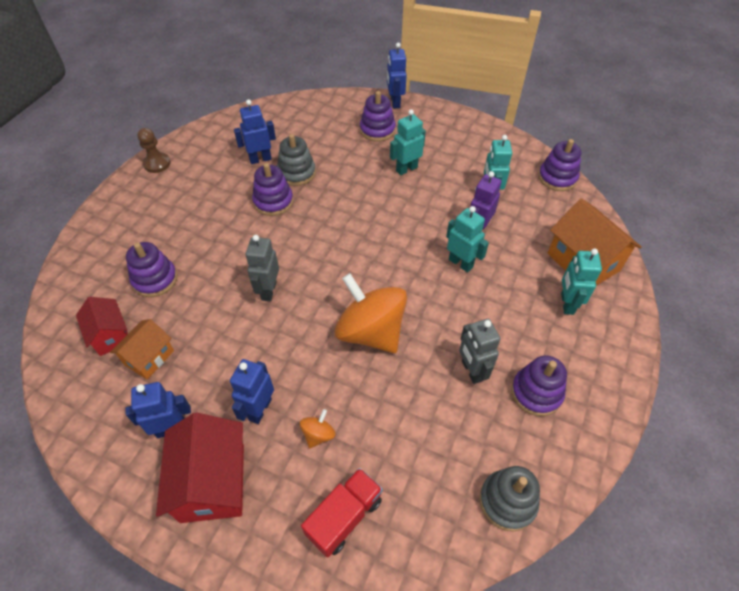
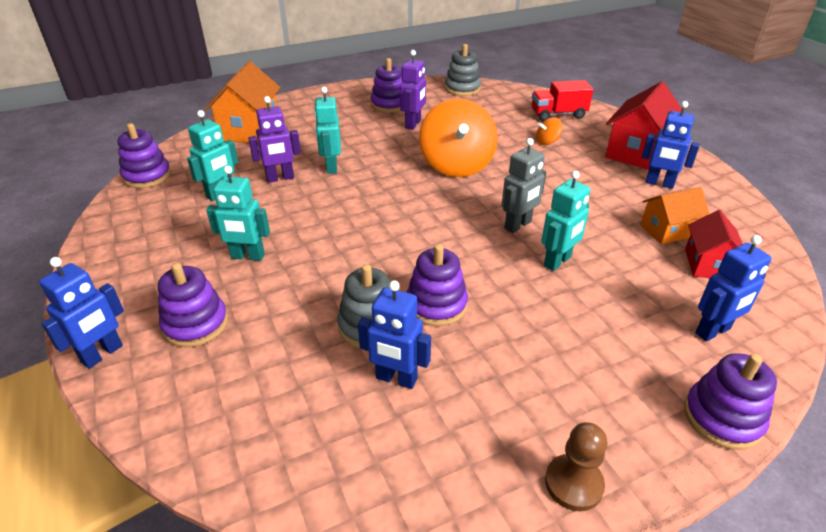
camera: 140 degrees left, 15 degrees down
(155, 279) = (640, 292): purple stacking toy -> purple stacking toy (722, 418)
(260, 409) = (581, 166): blue robot -> blue robot (713, 331)
(471, 371) = (413, 124): grey robot -> purple robot
(566, 304) = (302, 121): turquoise robot -> turquoise robot (557, 262)

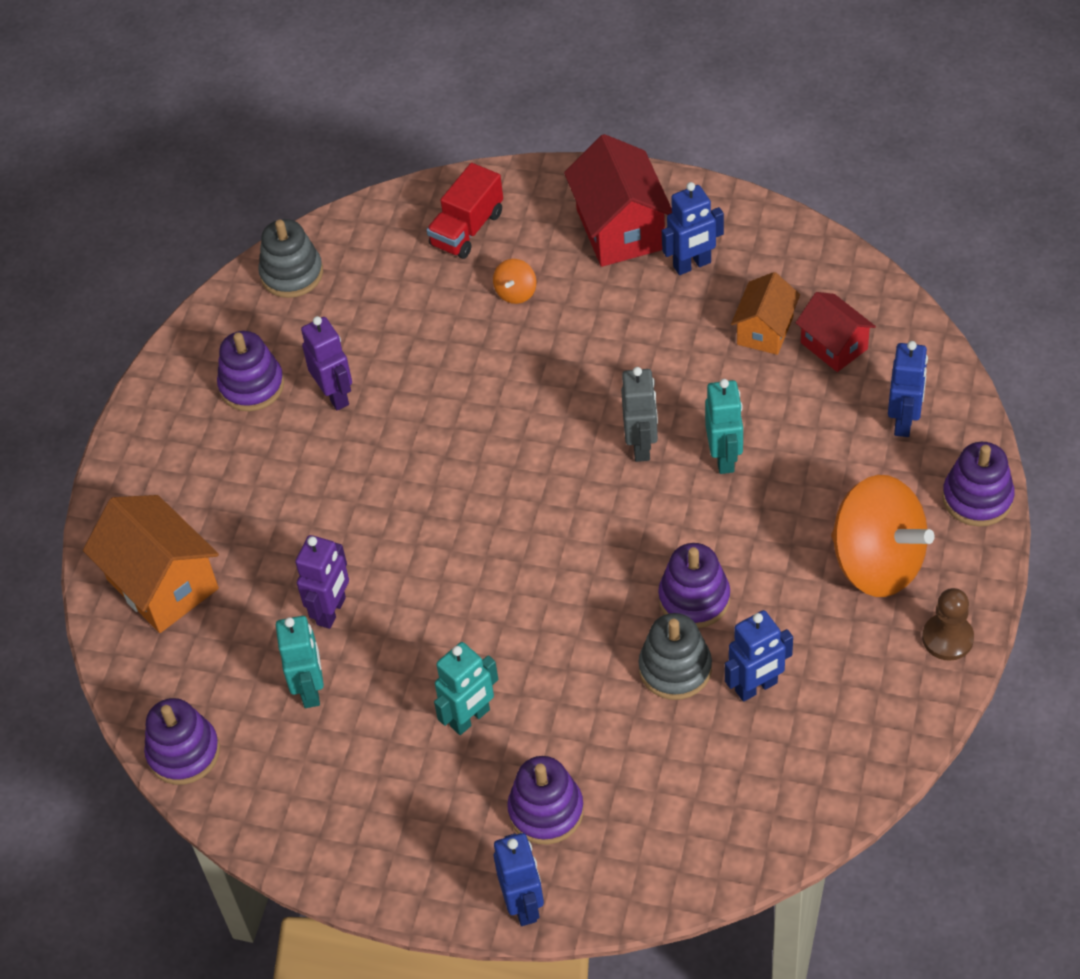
camera: 45 degrees left, 15 degrees up
(331, 167) = (357, 545): turquoise robot -> none
(456, 165) = (477, 418): orange spinning top -> orange spinning top (877, 562)

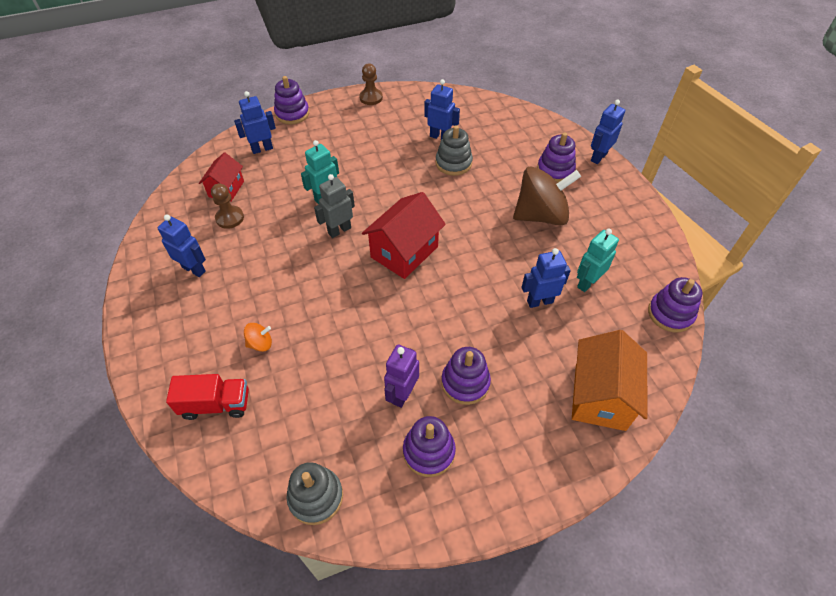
camera: 130 degrees left, 0 degrees up
(331, 611) = (539, 301): purple robot -> blue robot
(470, 718) = (540, 215): turquoise robot -> brown spinning top
(620, 229) = (178, 317): red house -> red house (404, 252)
(694, 598) = (413, 173): purple stacking toy -> purple stacking toy (465, 383)
(765, 330) = (230, 218): orange house -> brown pawn
(877, 562) = (348, 128): orange spinning top -> none

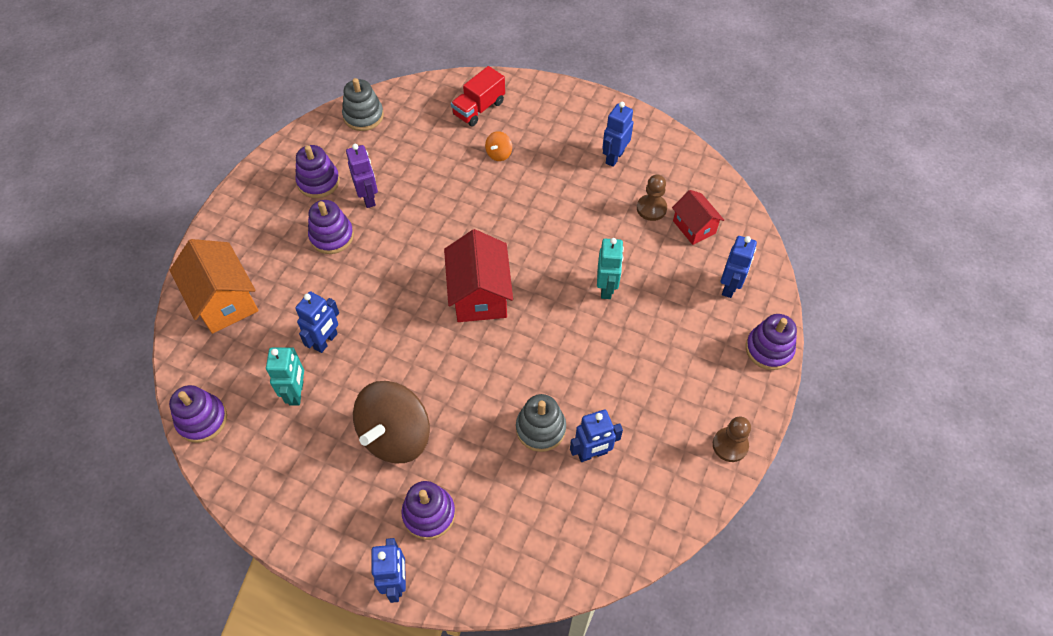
camera: 135 degrees right, 5 degrees up
(194, 269) = (614, 157): blue robot -> blue robot turned 135 degrees clockwise
(339, 230) = (554, 269): grey robot -> none

